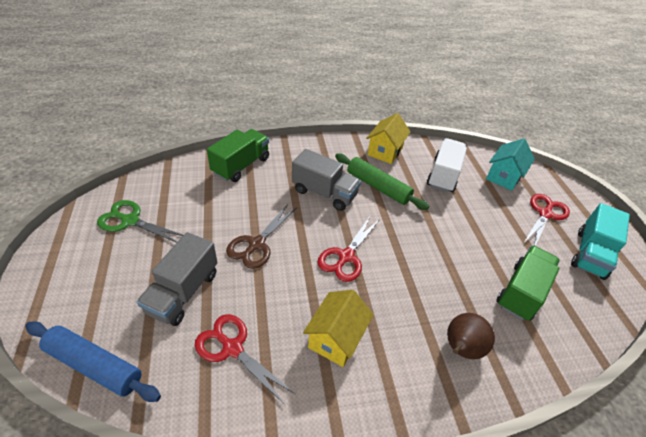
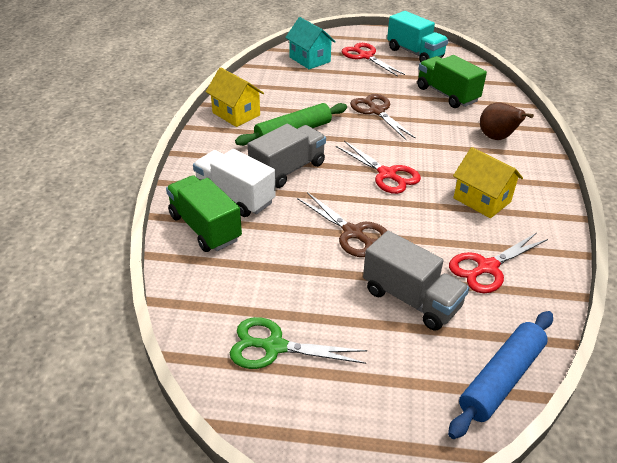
camera: 70 degrees left, 5 degrees down
(130, 221) = (274, 346): green scissors -> green scissors turned 60 degrees clockwise
(443, 175) = (293, 90): white truck -> white truck (235, 197)
(446, 236) = (376, 111): none -> brown scissors

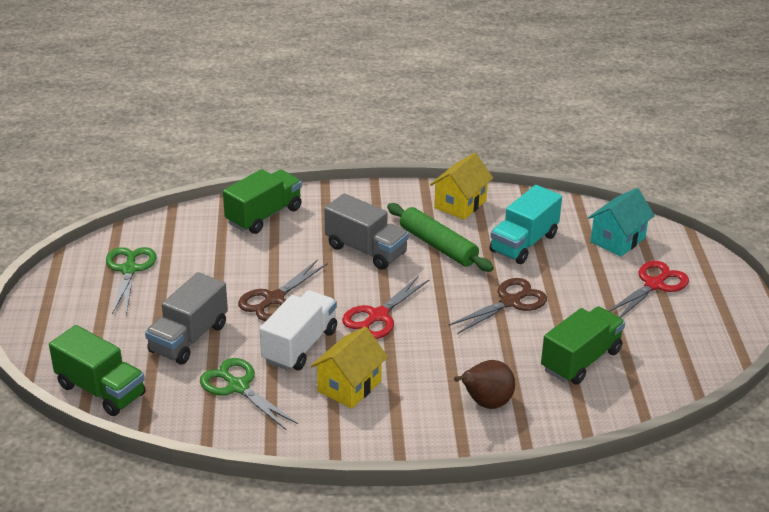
camera: 80 degrees right, 5 degrees down
(235, 197) = (312, 225): white truck -> white truck (300, 346)
(415, 53) = (691, 329): turquoise truck -> turquoise truck (524, 243)
(487, 267) = (238, 387): red scissors -> green scissors
(501, 379) = (101, 390): blue rolling pin -> green truck

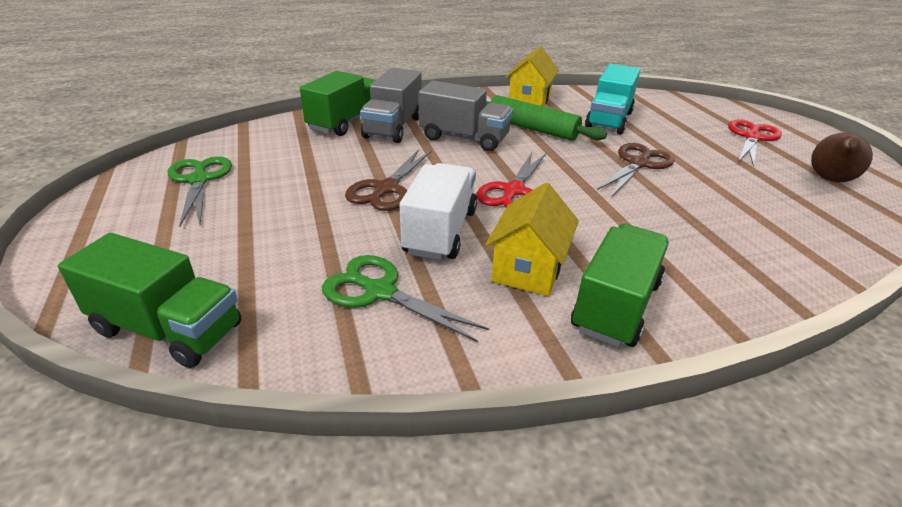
camera: 15 degrees left, 0 degrees up
(189, 338) = (292, 242): grey truck -> grey truck (393, 127)
(486, 403) = (704, 263): brown pear -> brown pear (829, 180)
(581, 360) = (758, 205): green truck -> green truck (616, 306)
(617, 240) = (686, 111): turquoise house -> none

